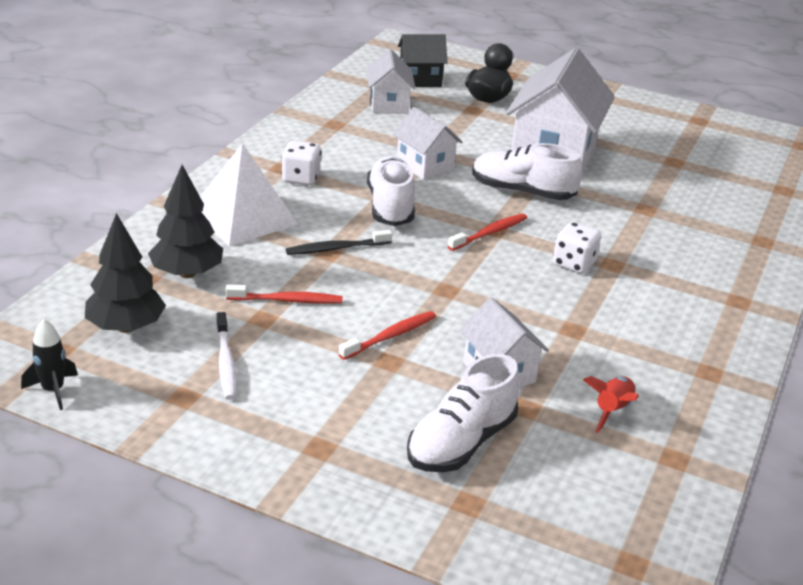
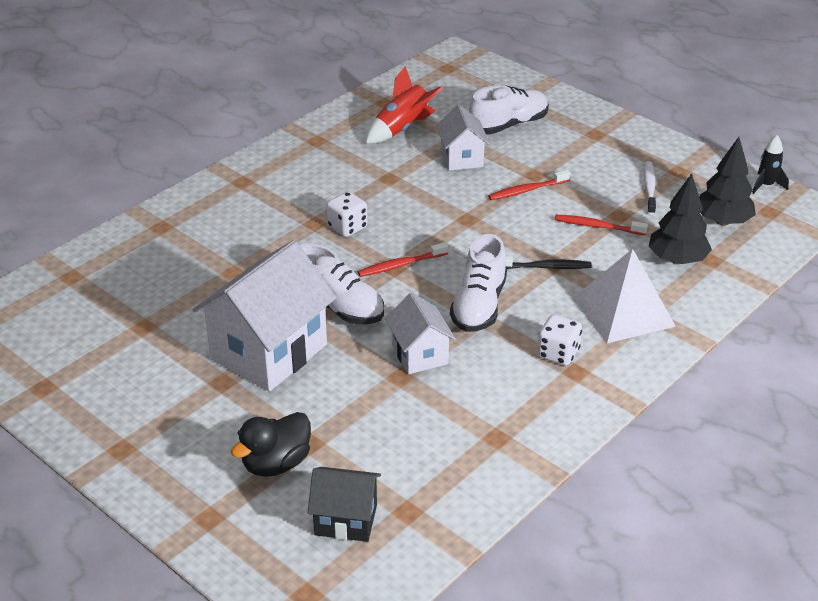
camera: 160 degrees left, 5 degrees up
(389, 104) = (414, 467): white house -> none
(612, 410) = (402, 129): red rocket -> red rocket, size x1.58

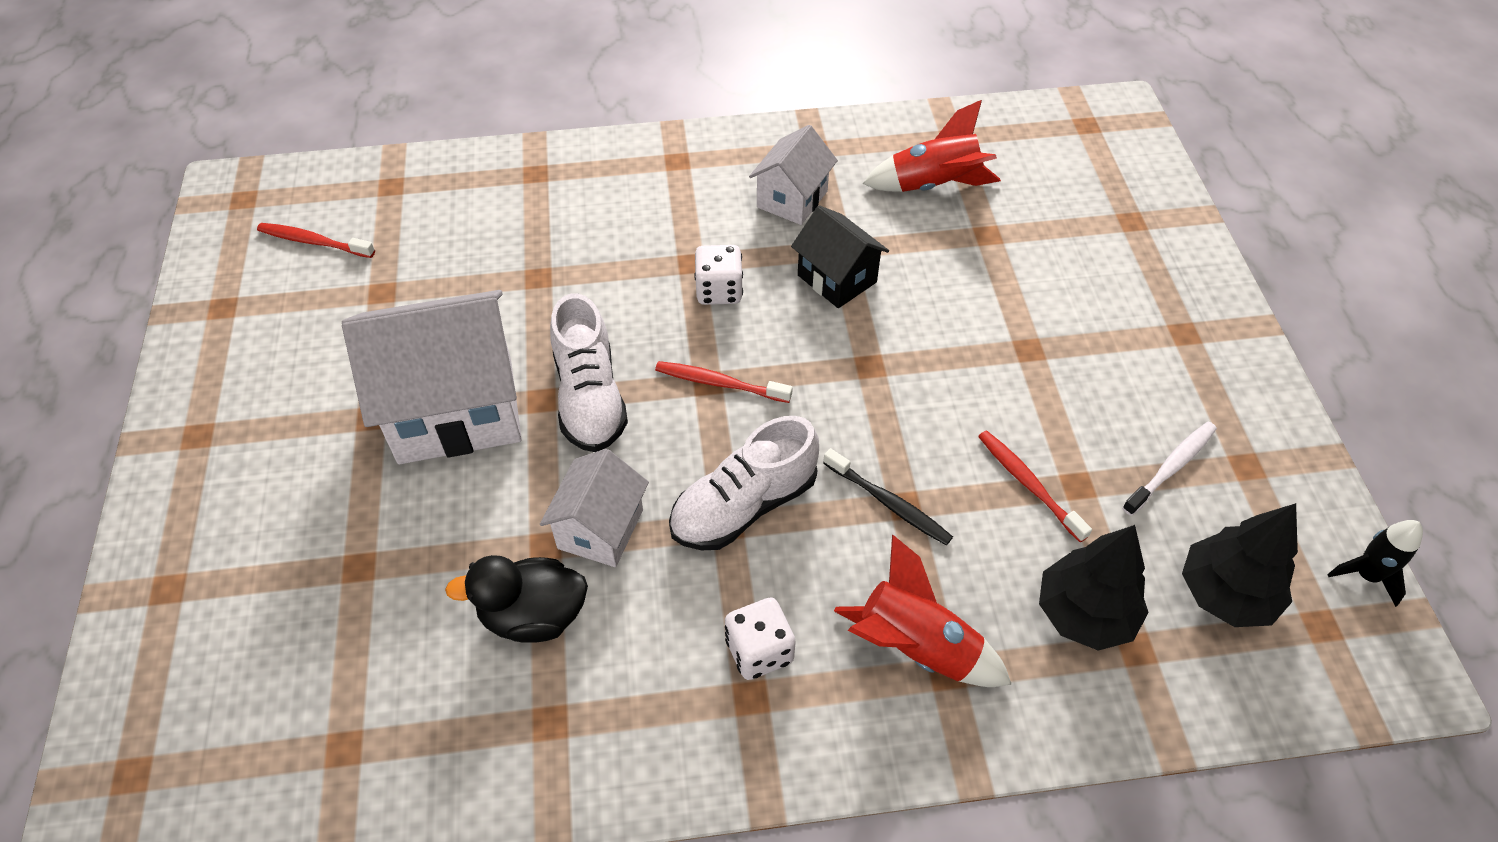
camera: 40 degrees right, 15 degrees up
(276, 463) = (299, 568): black duck -> black duck (533, 616)
(346, 520) = (275, 704): black house -> black house (837, 278)
(462, 158) = (960, 270): white house -> white house (792, 199)
(508, 125) = (1075, 253): white shoe -> none
(527, 190) = (993, 368): red toothbrush -> red toothbrush (314, 242)
(624, 311) = (916, 647): white pyramid -> red rocket

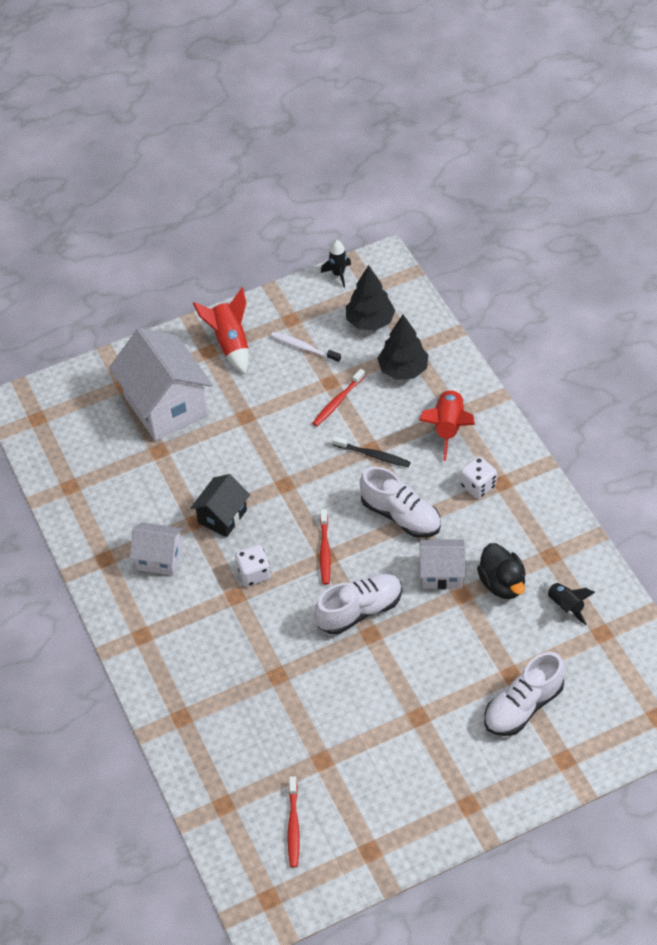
camera: 105 degrees left, 0 degrees up
(294, 563) = (523, 706): none -> white shoe
(433, 705) = (565, 605): none -> black rocket
(456, 410) = (395, 675): white house -> white house (166, 406)
(889, 503) = (373, 455): black toothbrush -> black toothbrush turned 90 degrees clockwise
(933, 185) = (122, 486): red rocket -> red rocket (230, 343)

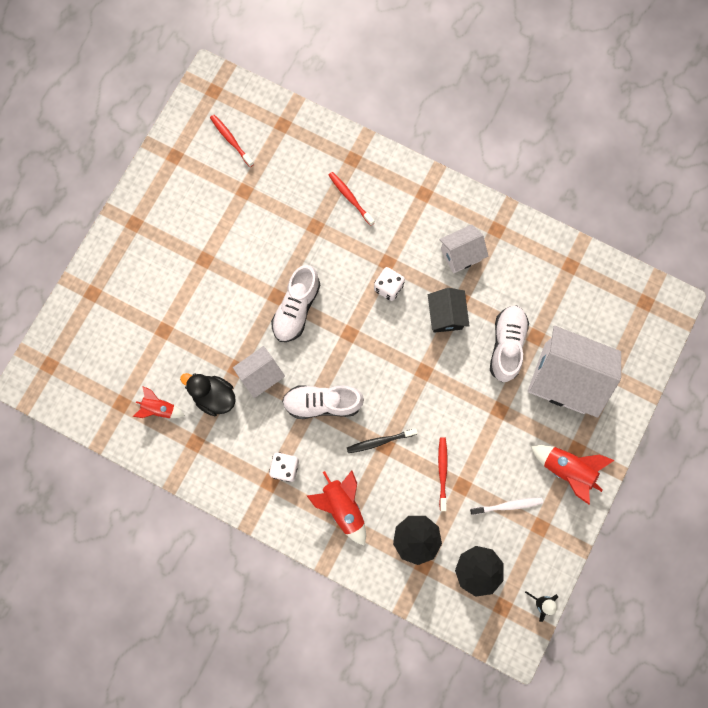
camera: 140 degrees right, 25 degrees up
(324, 551) = (354, 337): red toothbrush -> red toothbrush (350, 198)
(523, 706) = (141, 313): white shoe -> white shoe (506, 345)
(565, 605) = (159, 408): black rocket -> red rocket

